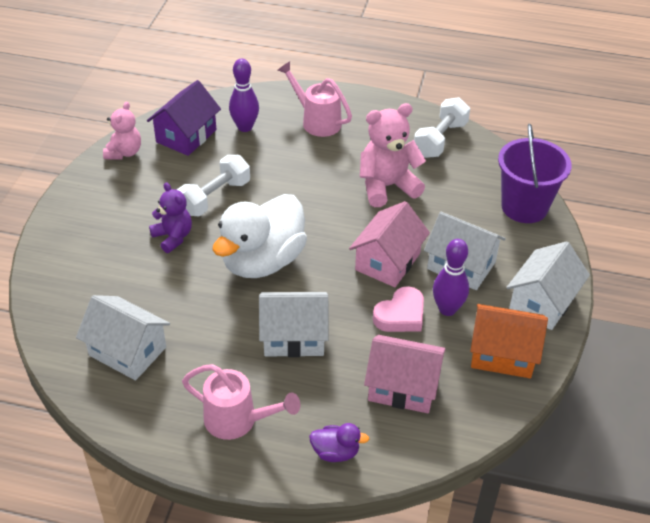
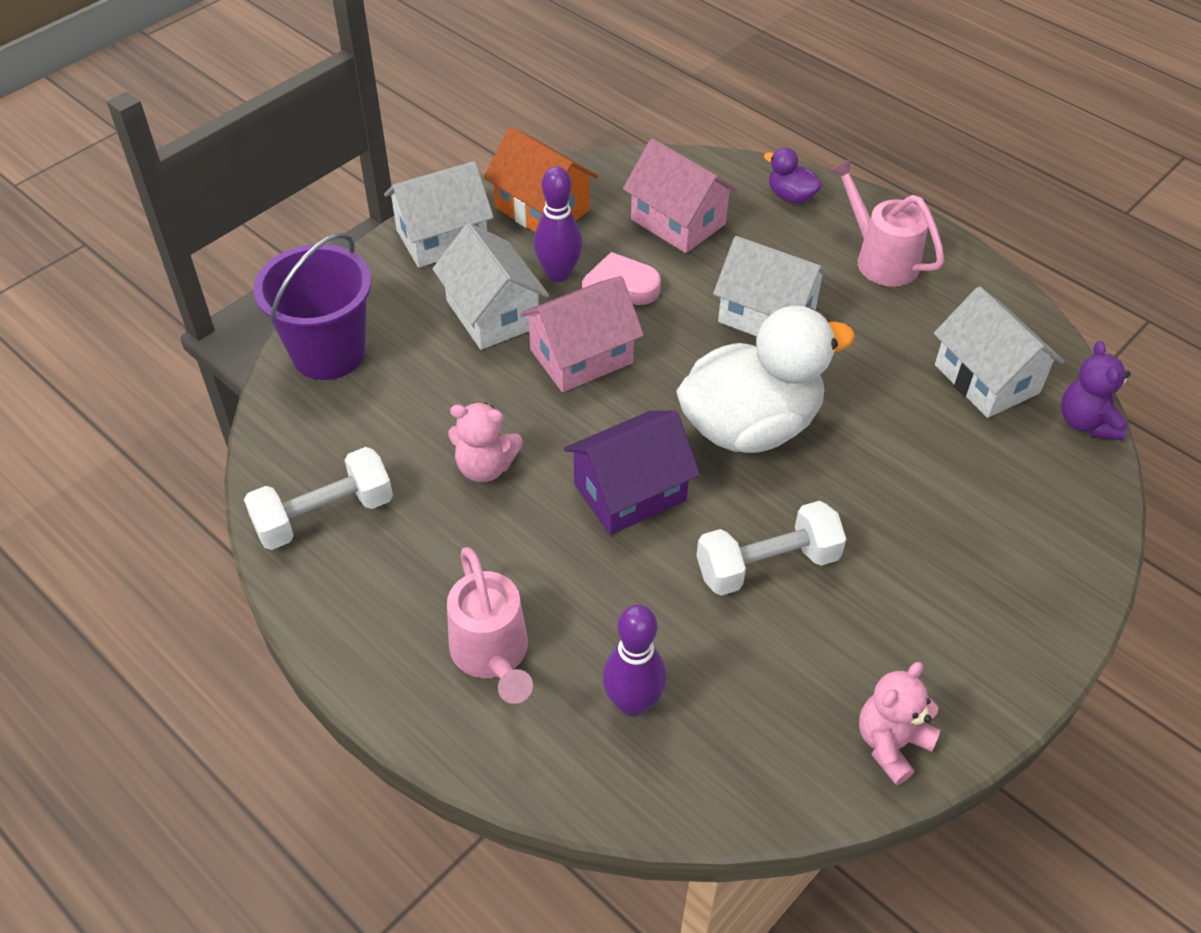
camera: 150 degrees left, 5 degrees up
(173, 237) = (865, 519): purple teddy bear -> purple teddy bear (1086, 422)
(186, 136) = (755, 733): purple house -> purple house (630, 492)
(387, 186) = (485, 467): pink teddy bear -> pink teddy bear, size x0.63

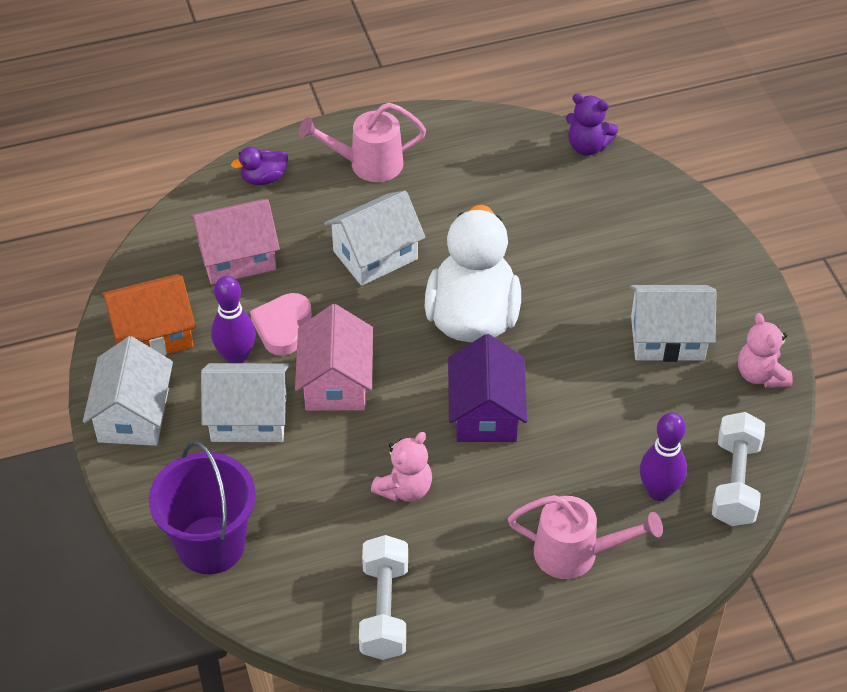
camera: 60 degrees left, 0 degrees up
(767, 565) = (595, 368): white dumbbell -> white dumbbell (735, 482)
(986, 379) = (518, 172): white house -> white house (667, 338)

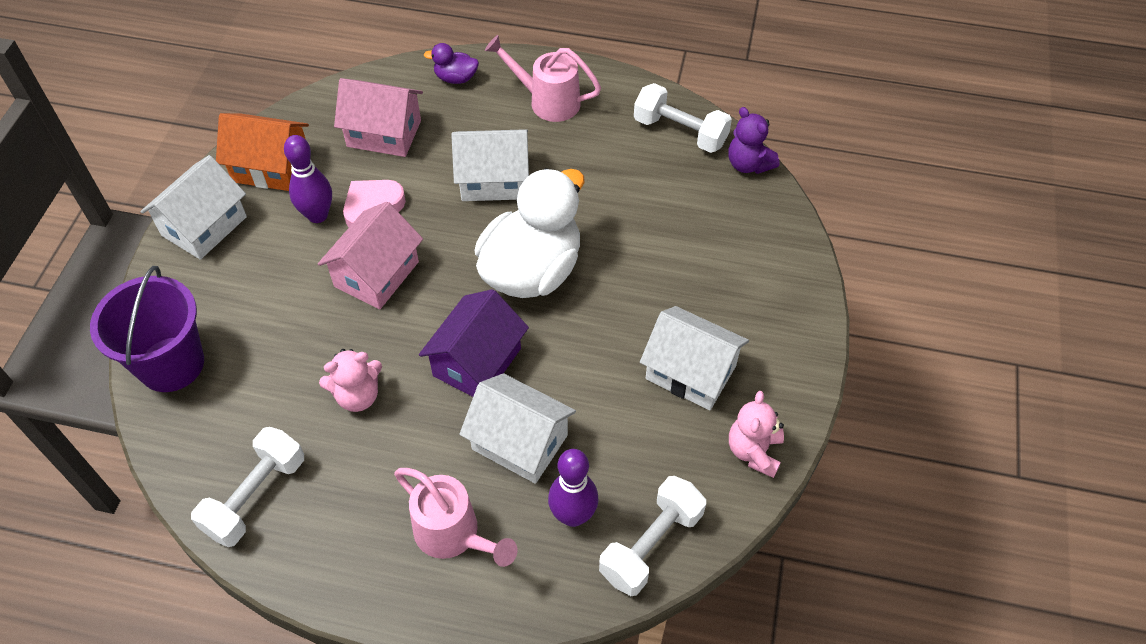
camera: 30 degrees right, 5 degrees up
(249, 418) = (286, 271): white house -> white house (519, 442)
(508, 142) = (680, 132): none -> white dumbbell

